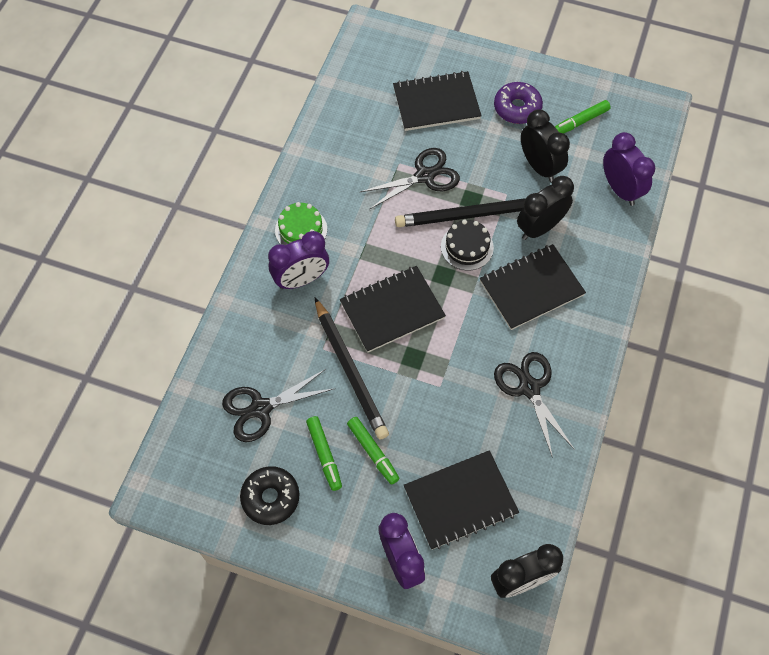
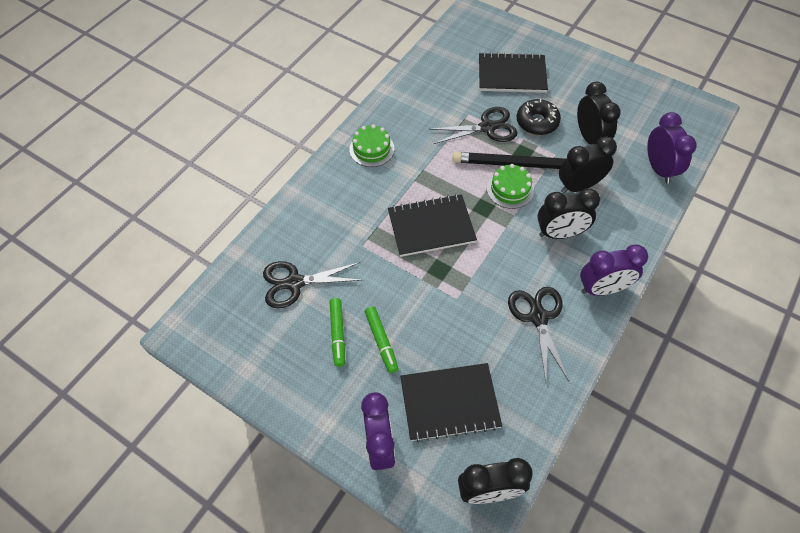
camera: 15 degrees right, 5 degrees down
(270, 498) = (280, 360): black donut -> black donut (537, 122)
(301, 279) = (360, 187): purple clock -> purple clock (602, 288)
(350, 371) = (380, 269): black pencil -> none
(467, 247) = (510, 189): black cake -> green cake
(517, 108) = (580, 90): purple donut -> none
(531, 288) = (560, 233): black notebook -> black clock
(580, 122) = (633, 110): green marker -> none

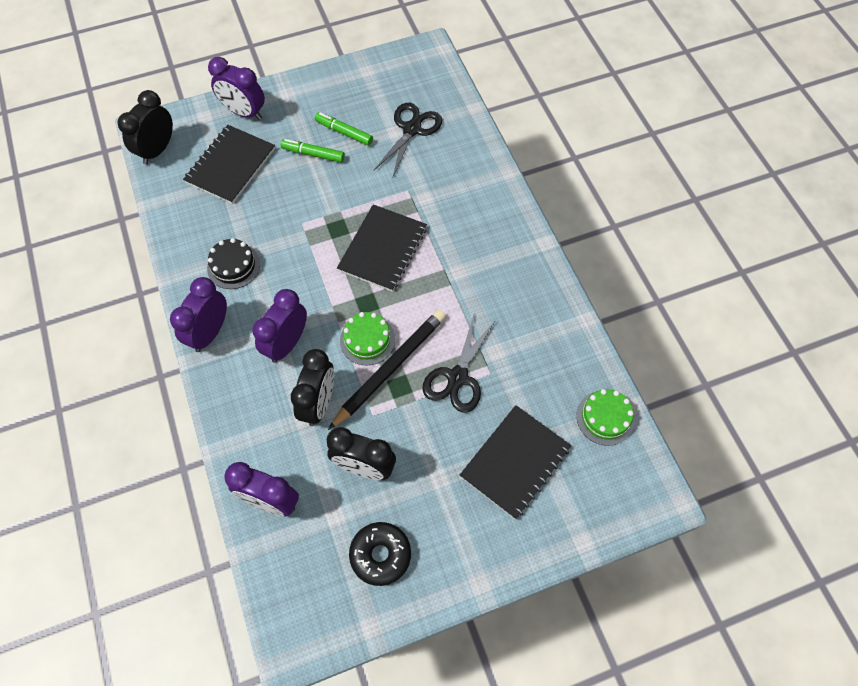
camera: 125 degrees right, 5 degrees up
(371, 149) = (510, 258): green cake -> green cake (605, 417)
(537, 122) = (426, 431): black donut -> black donut (380, 555)
(538, 317) = (233, 266): black scissors -> black cake
(560, 233) = (287, 343): black clock -> purple clock

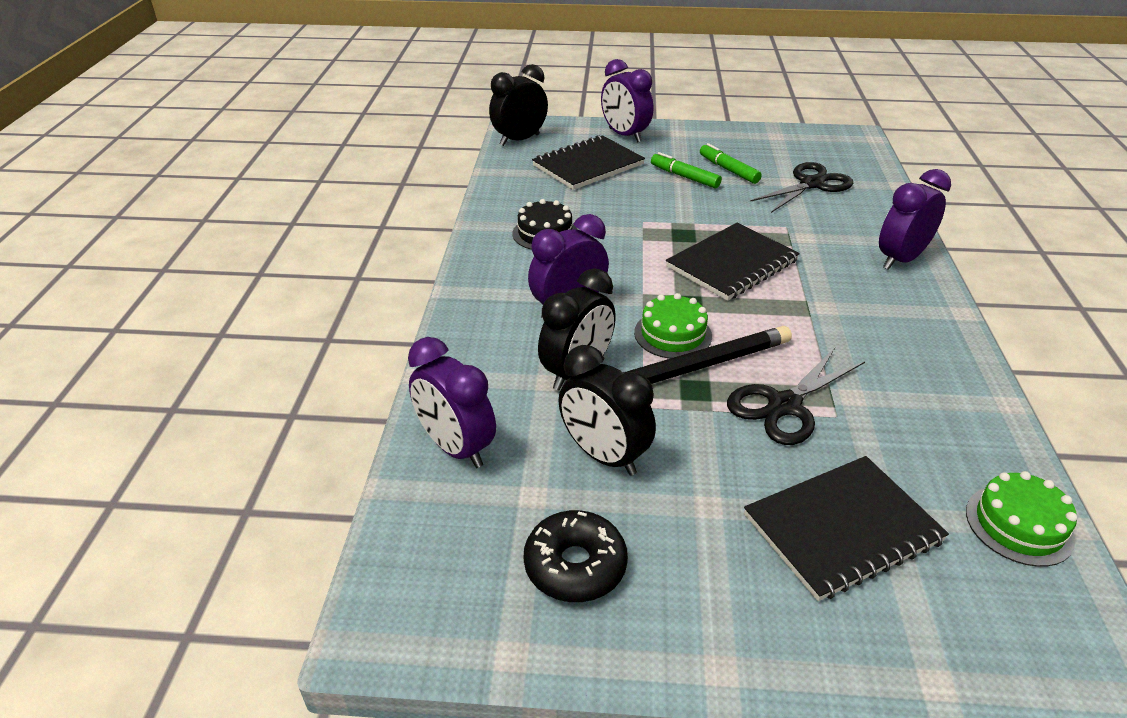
camera: 25 degrees right, 25 degrees down
(210, 333) = (484, 276): purple clock -> purple clock (901, 259)

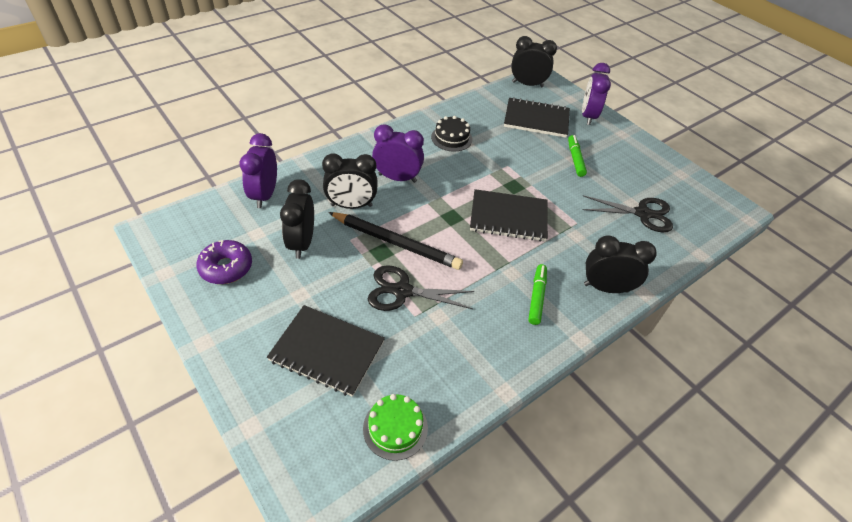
camera: 45 degrees right, 10 degrees up
(575, 566) = (226, 267): black donut -> purple donut
(673, 334) = (417, 223): green cake -> none
(728, 170) = (608, 172): green marker -> green marker (536, 297)
(901, 259) = (606, 288): purple clock -> black clock

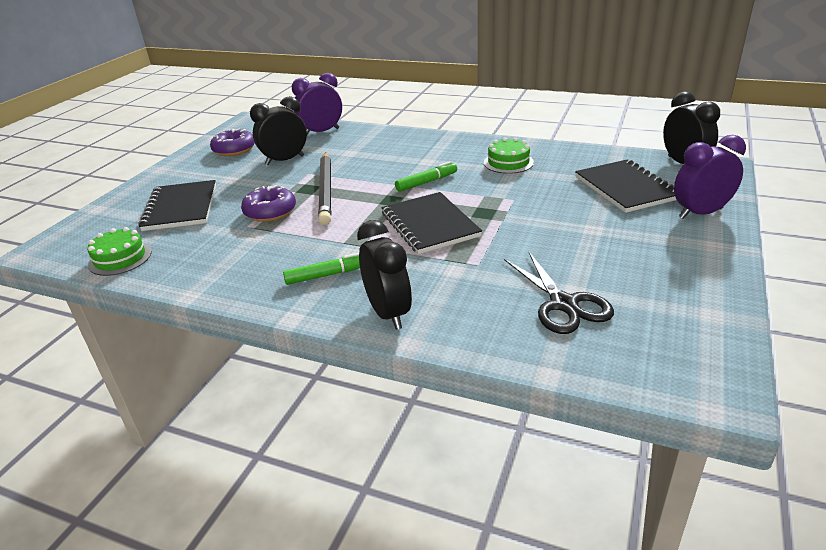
camera: 65 degrees right, 15 degrees down
(351, 205) = (349, 160): black clock -> none
(397, 178) = (410, 162): purple clock -> none
(402, 291) = (270, 212): black scissors -> purple donut
(451, 138) = (508, 162): black cake -> green cake
(575, 159) = (594, 230): green marker -> green marker (426, 182)

